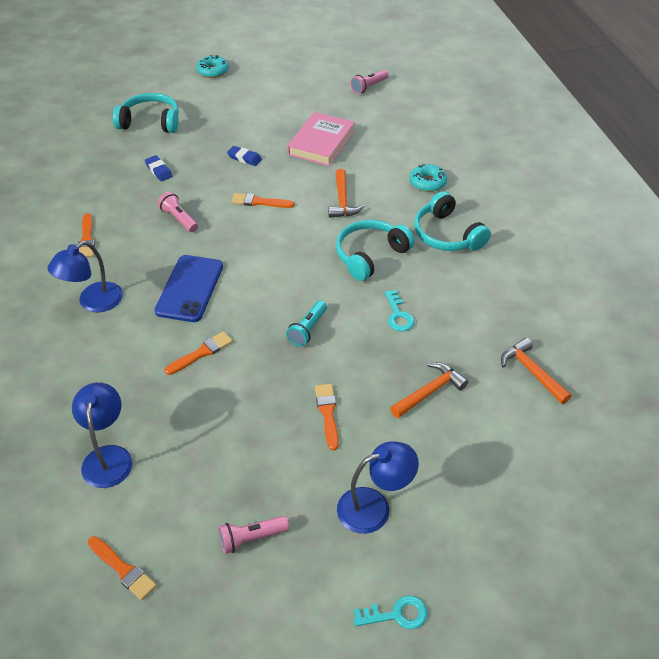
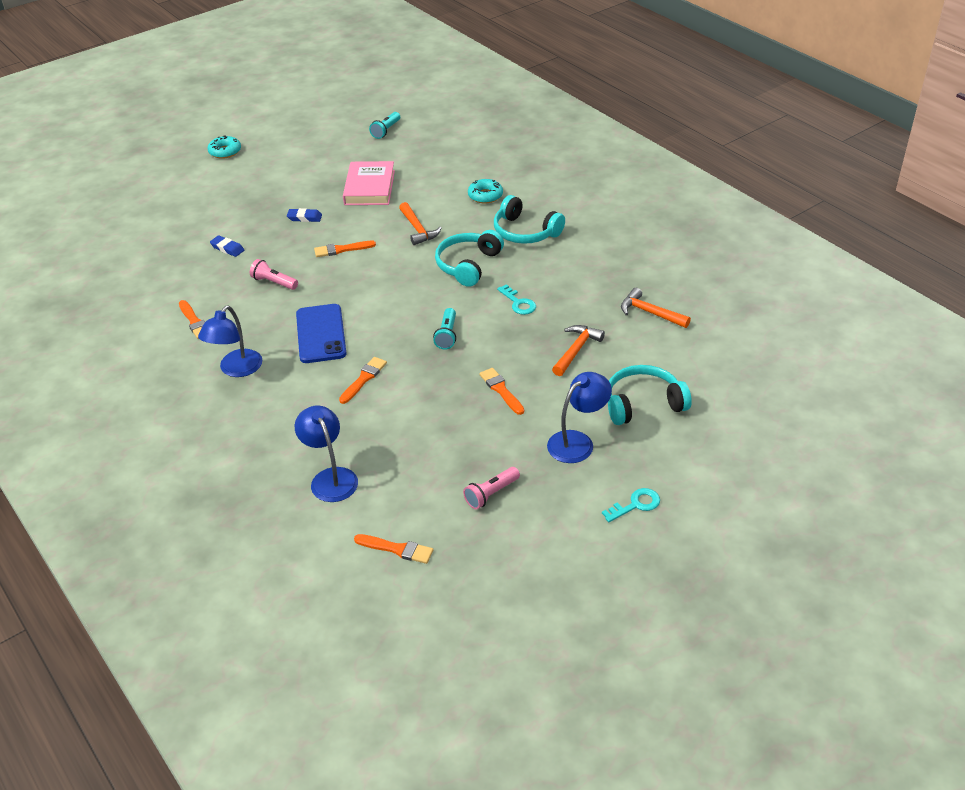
camera: 20 degrees left, 5 degrees down
(150, 122) = (191, 210): turquoise headphones -> turquoise headphones (643, 404)
(369, 87) = (386, 131): pink flashlight -> turquoise flashlight

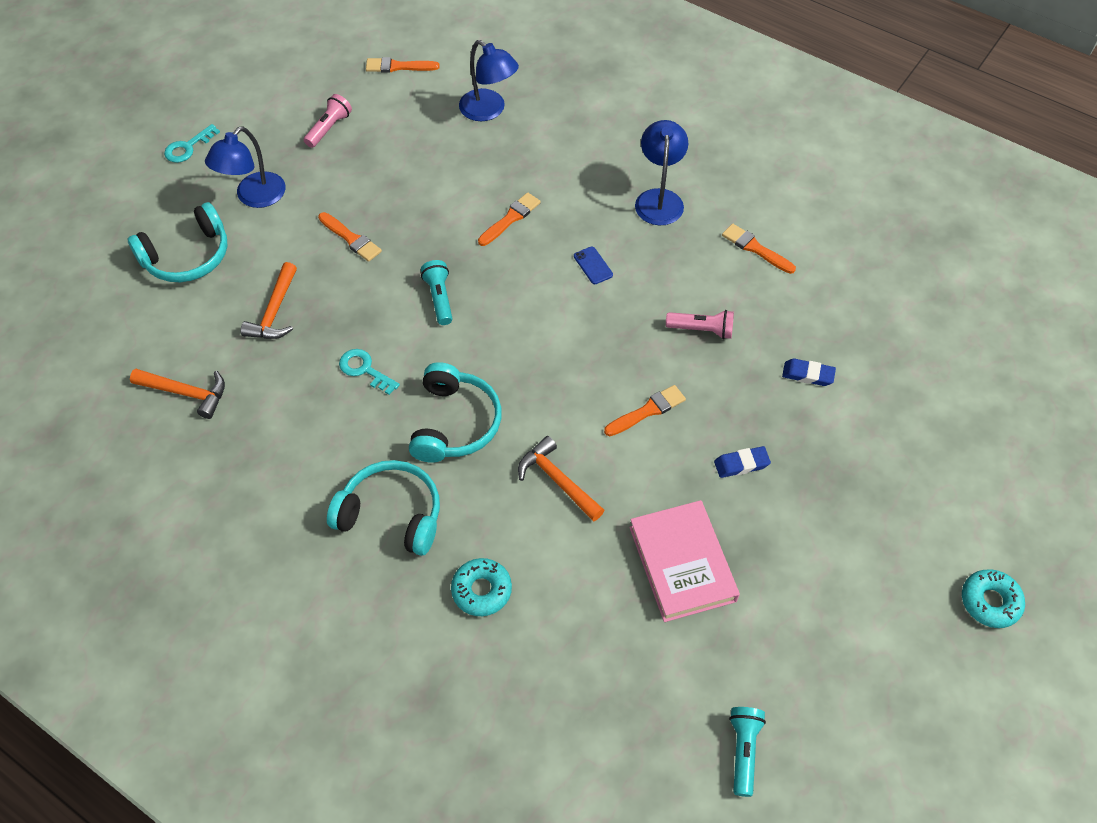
camera: 160 degrees right, 15 degrees up
(321, 334) = (593, 265): blue phone -> blue phone, size x0.43
(364, 379) = (510, 218): orange brush -> orange brush turned 150 degrees counterclockwise

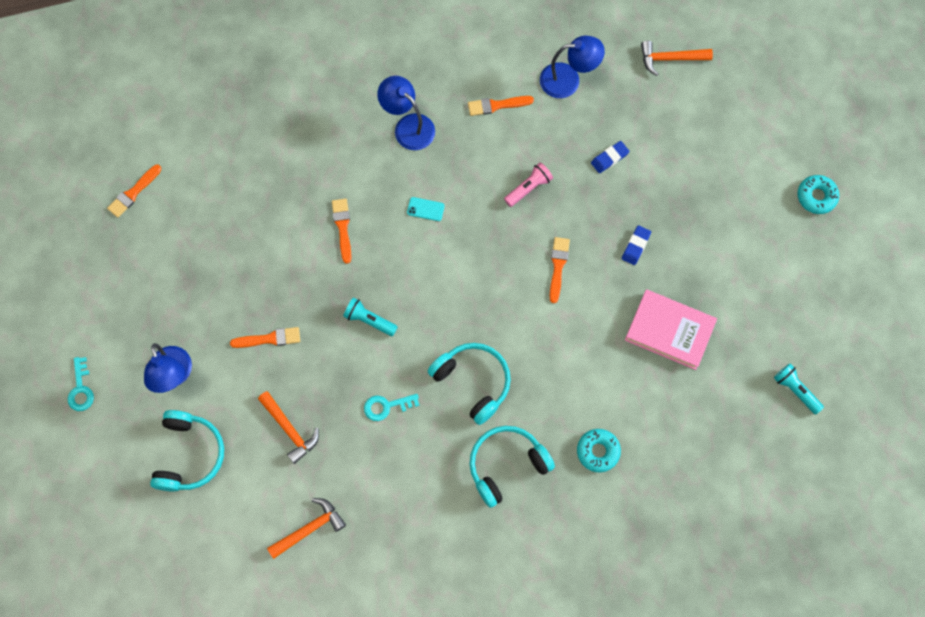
camera: 50 degrees left, 15 degrees up
(329, 128) = (152, 282): pink flashlight -> none
(489, 111) = (234, 167): blue lamp -> blue lamp (568, 80)
(558, 480) = (562, 354): orange hammer -> orange hammer (670, 58)
(593, 265) = (425, 209): blue phone -> turquoise phone

